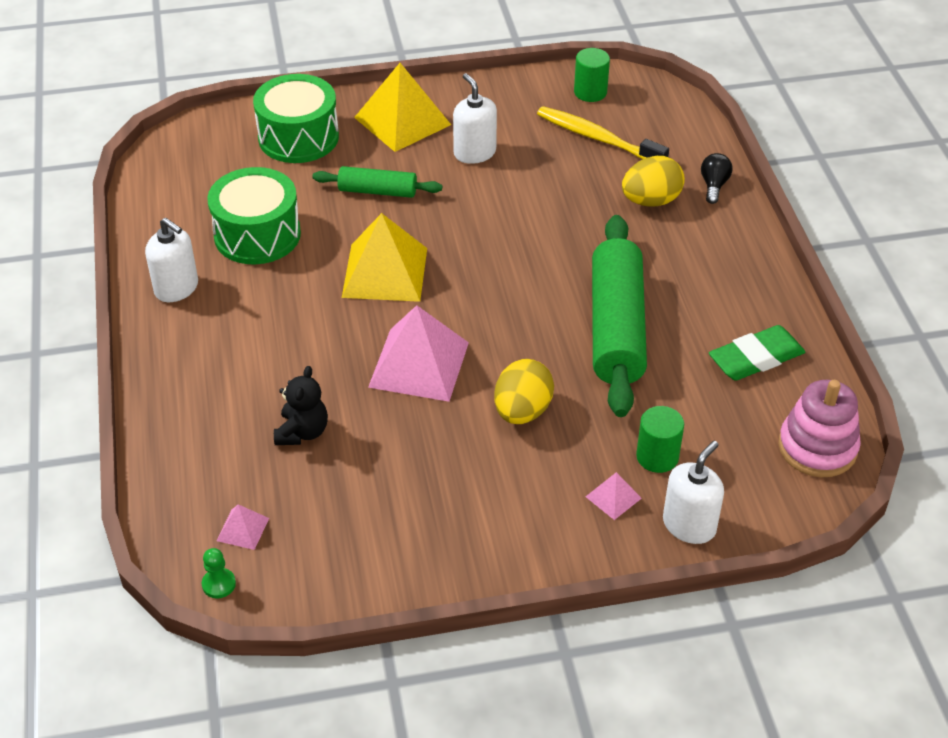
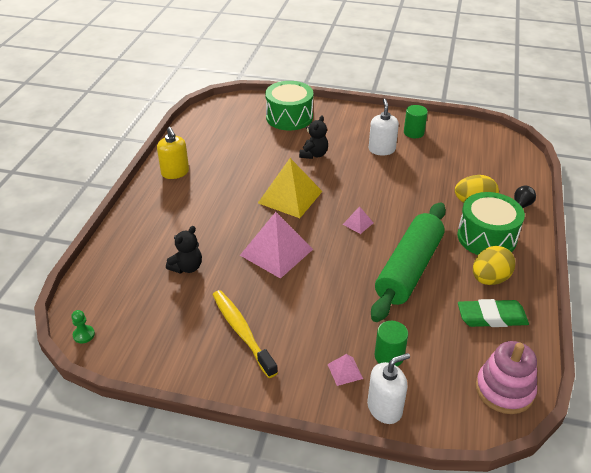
camera: 25 degrees right, 5 degrees down
(176, 288) = (175, 172): white soap dispenser -> yellow soap dispenser
(243, 529) = (118, 309): pink pyramid -> pink pyramid (358, 223)
(257, 235) = (235, 158): green drum -> green drum (486, 237)
(377, 191) = (314, 154): green rolling pin -> black teddy bear
(402, 121) = (351, 123): yellow pyramid -> none
(522, 411) = (320, 299): yellow egg -> yellow egg (489, 279)
(590, 92) = (470, 136): green cylinder -> green cylinder (413, 133)
(598, 138) = (460, 161): yellow toothbrush -> yellow toothbrush (242, 332)

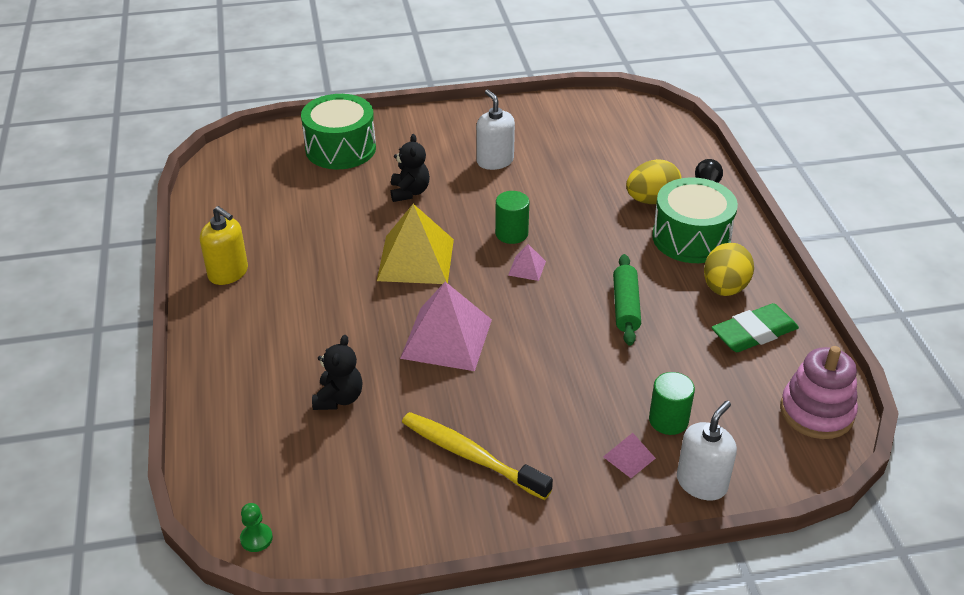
camera: 25 degrees left, 0 degrees up
(409, 269) = (625, 307): green rolling pin -> green rolling pin, size x0.53
(413, 133) = (521, 127): green cylinder -> green cylinder (511, 234)

